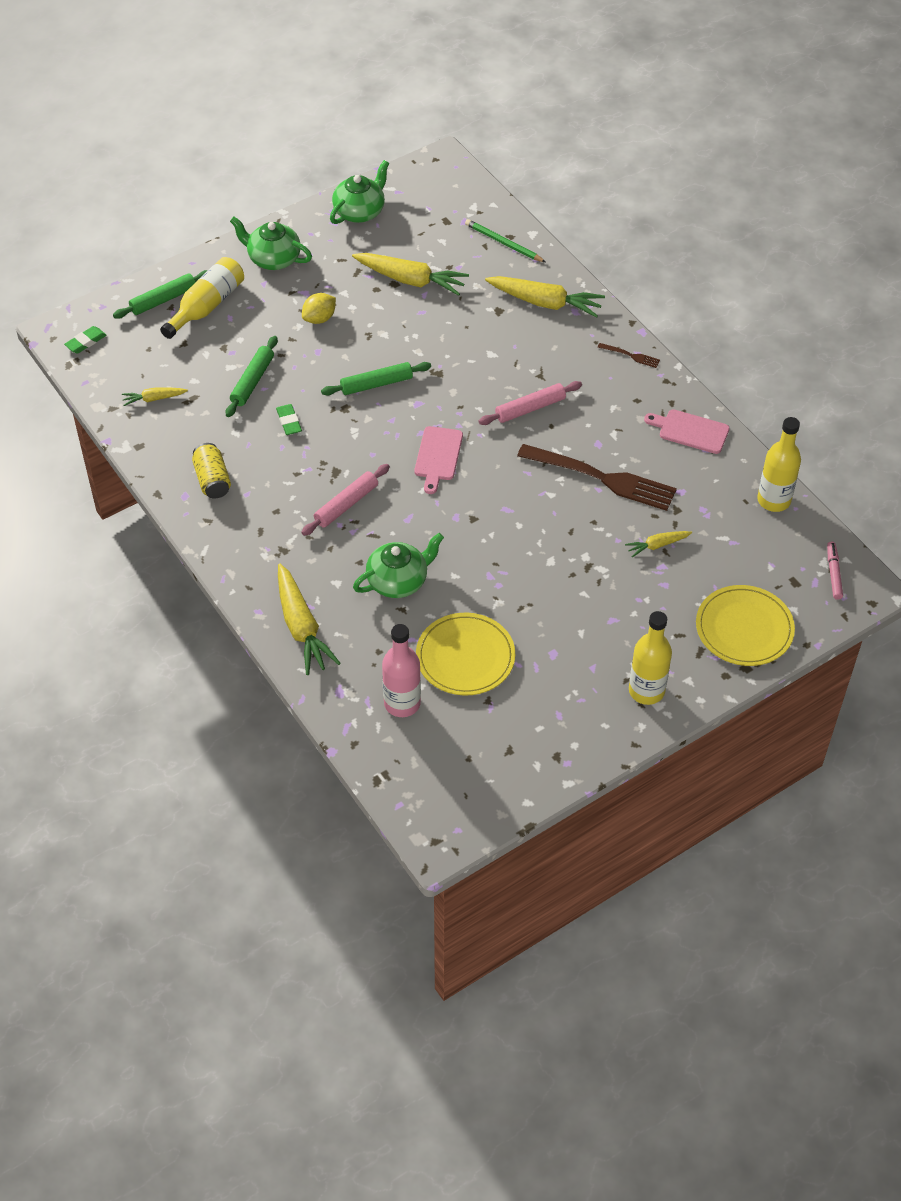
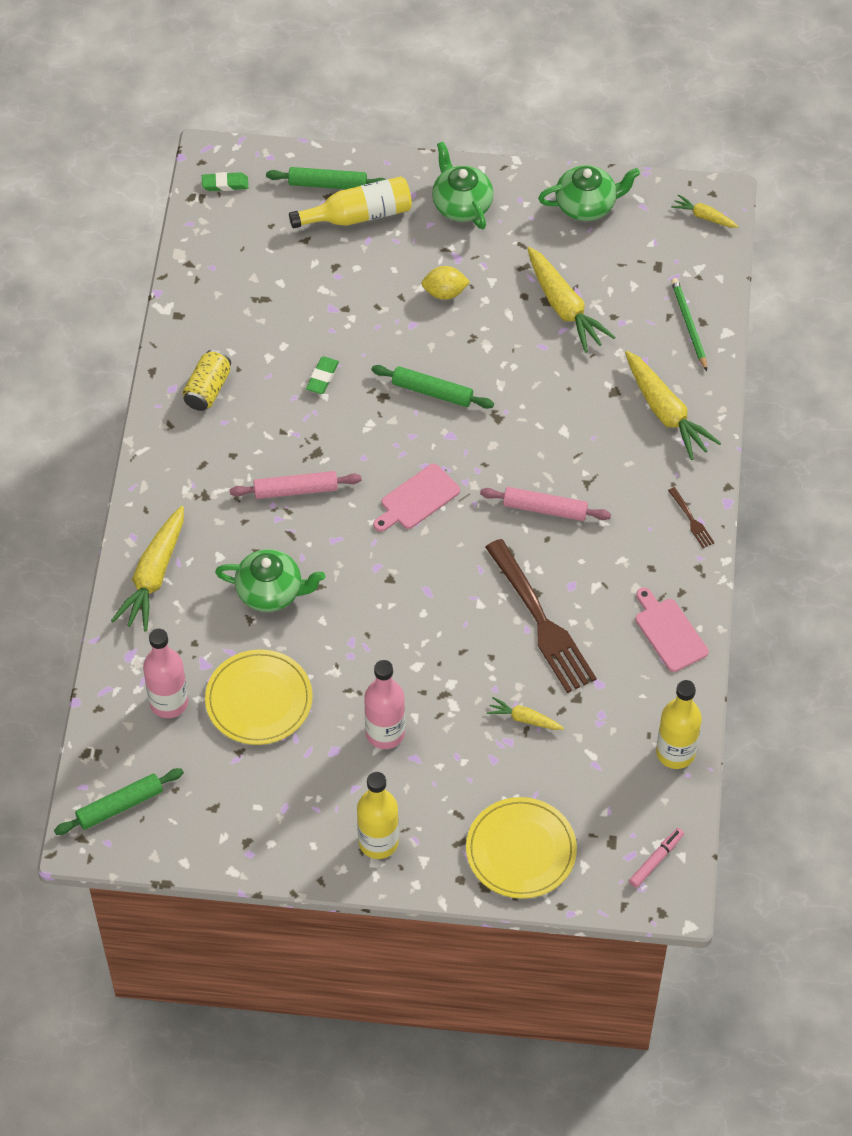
camera: 40 degrees right, 5 degrees up
(154, 399) = (231, 278): yellow carrot -> yellow carrot (704, 217)
(252, 381) = (328, 317): green rolling pin -> green rolling pin (120, 806)
(575, 618) = (385, 733): none -> pink bottle

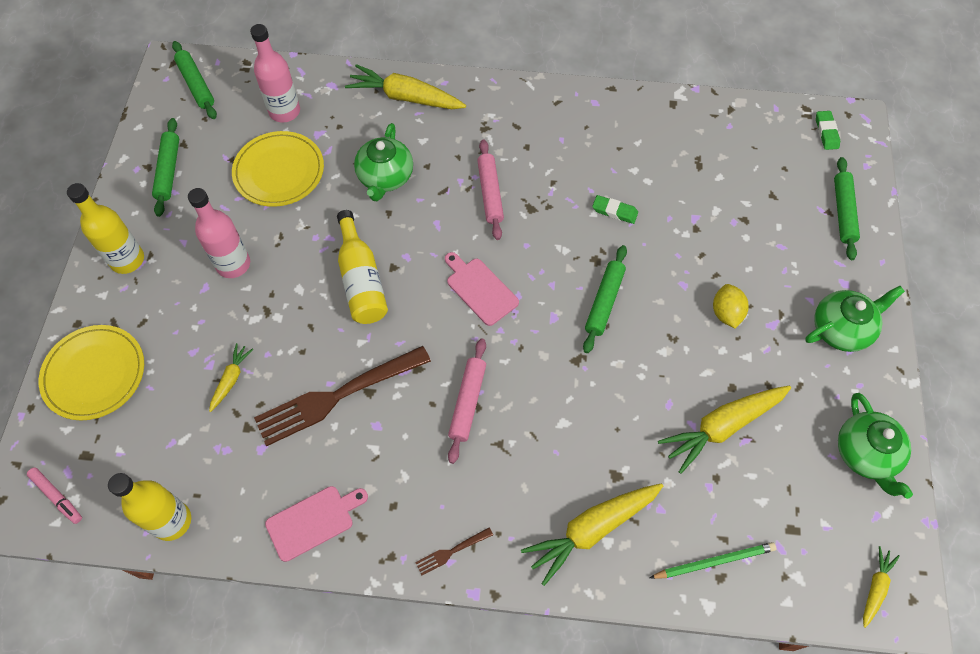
camera: 90 degrees right, 5 degrees up
(207, 389) = (595, 127): yellow can -> none
(254, 818) = (168, 171): none -> green rolling pin
(359, 215) = (810, 238): yellow bottle -> yellow bottle (361, 280)

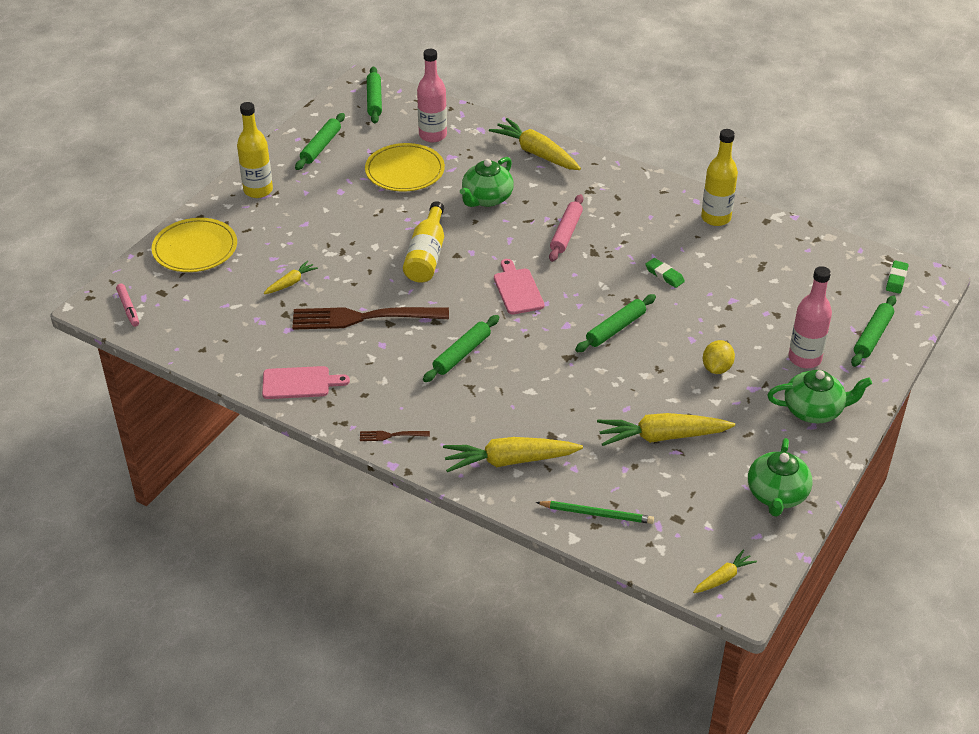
camera: 25 degrees right, 20 degrees down
(172, 521) = (199, 348): yellow bottle -> yellow bottle (716, 218)
(233, 264) = (334, 216): pink bottle -> pink bottle (804, 358)
(467, 402) = (462, 354): pink rolling pin -> green rolling pin

